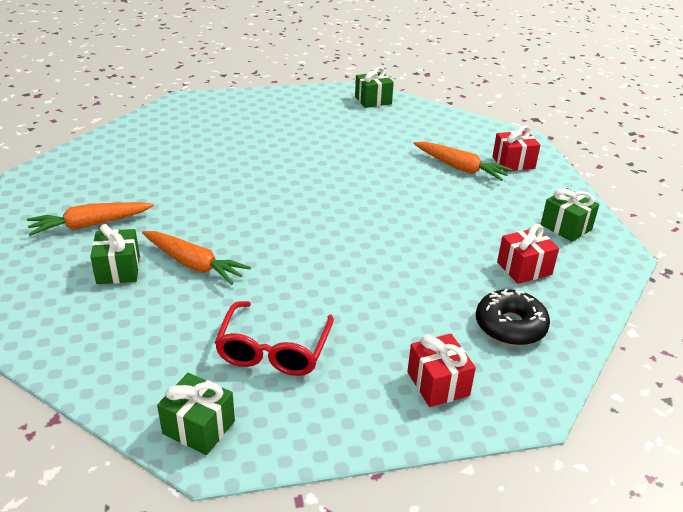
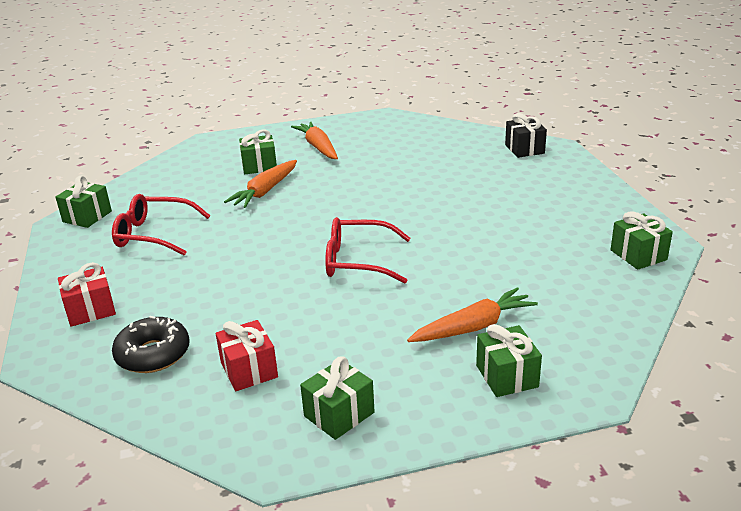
camera: 90 degrees right, 5 degrees down
(178, 113) = (524, 149): none -> black gift
(362, 210) = (358, 261): none -> red glasses
(460, 168) = (473, 327): orange carrot -> orange carrot turned 150 degrees counterclockwise
(513, 162) = (507, 376): red gift -> green gift

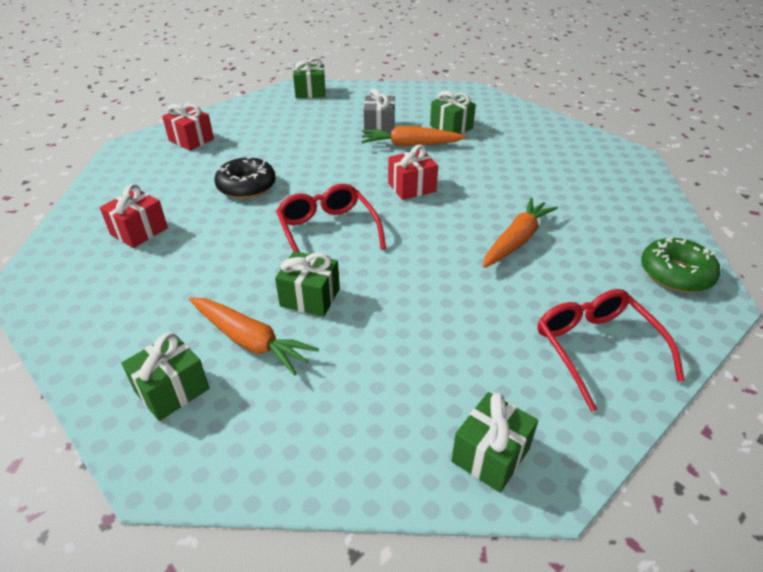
camera: 60 degrees right, 10 degrees up
(153, 354) = (147, 183): black donut -> black donut (246, 186)
(154, 234) = (304, 124): red glasses -> red glasses (596, 349)
(214, 197) = (379, 127): none -> grey gift
(318, 147) = (518, 142): orange carrot -> orange carrot (516, 240)
(333, 208) = (412, 187): none -> red gift
(339, 414) = (90, 297): green gift -> green gift (310, 297)
(524, 149) = (675, 274): black gift -> green donut

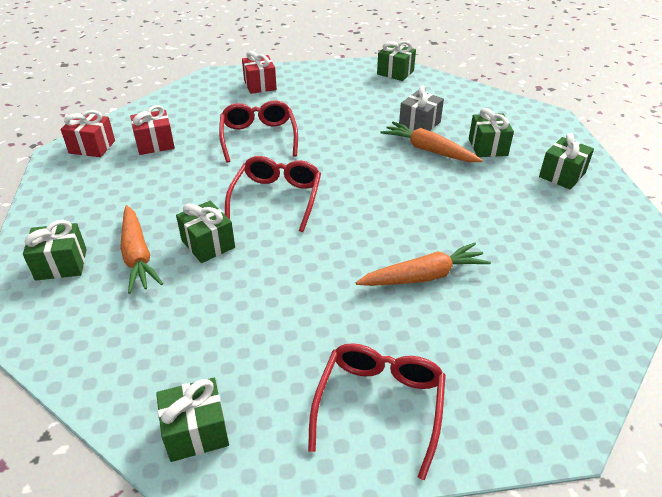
camera: 35 degrees right, 0 degrees up
(246, 186) = (258, 137): black donut -> red glasses
(412, 187) = (385, 189): red gift -> red gift (92, 147)
(524, 129) = (562, 175): none -> green gift
(675, 274) = (549, 384): green donut -> none

